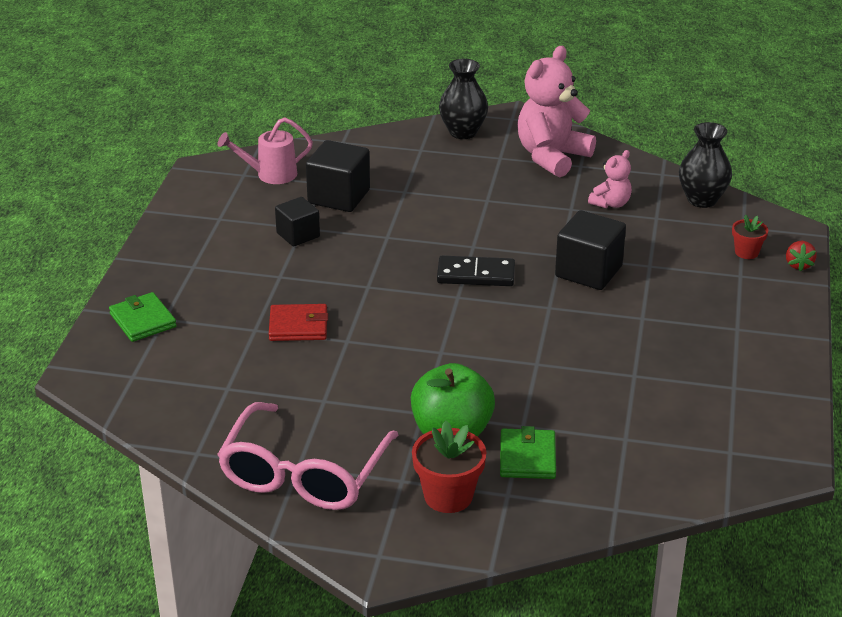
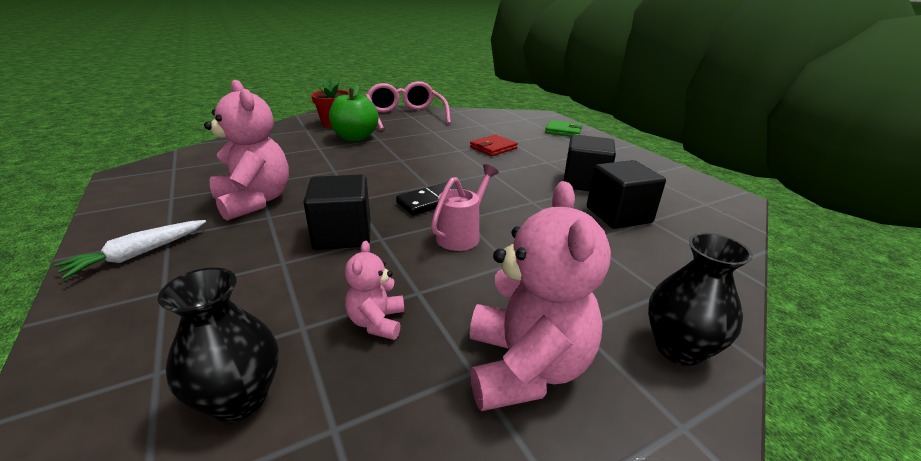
camera: 140 degrees right, 5 degrees down
(270, 175) = (693, 211): pink watering can -> pink watering can (462, 235)
(298, 235) = (584, 183): black cube -> black cube, size x1.55
(527, 457) = (306, 140): green wallet -> none
(648, 345) = (255, 201): none -> pink teddy bear
(746, 252) = (152, 327): red flower pot -> none
(760, 317) = (138, 254): none -> white carrot
(798, 265) = (64, 339): red strawberry -> none

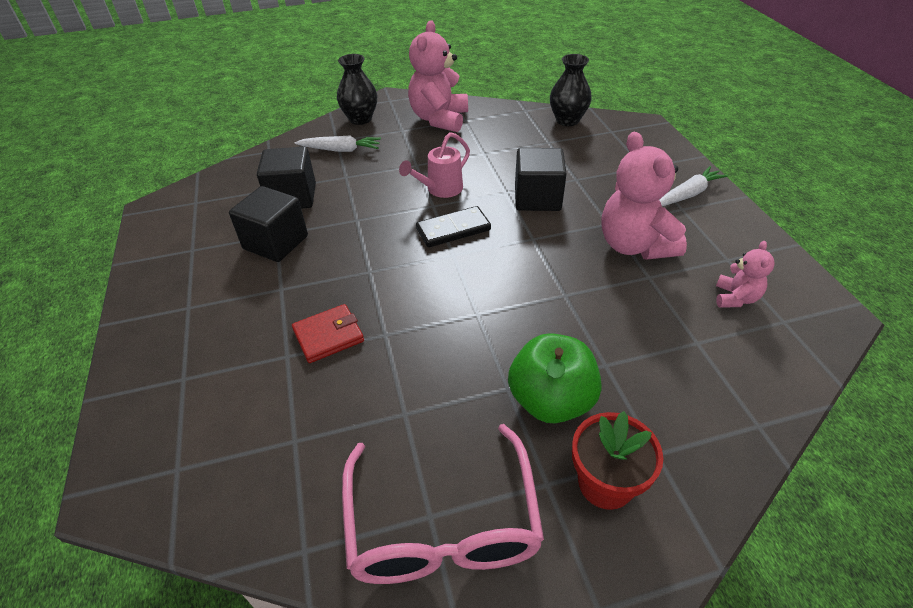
camera: 165 degrees left, 15 degrees up
(377, 322) = (509, 141): pink teddy bear -> pink teddy bear (735, 298)
(563, 131) = (159, 389): green wallet -> none
(636, 276) = (340, 150): none -> white carrot

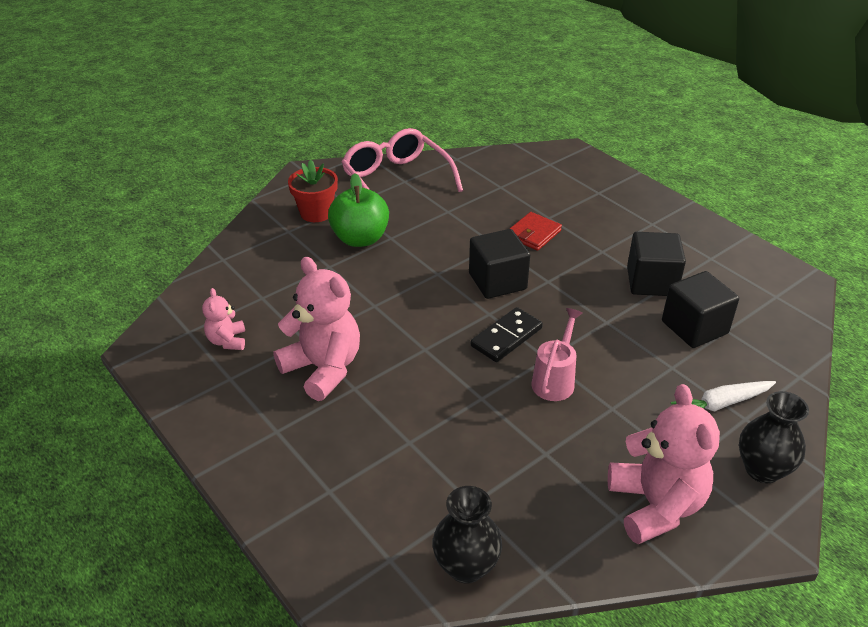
camera: 155 degrees right, 5 degrees down
(537, 198) = (443, 399): black cube -> black cube (497, 281)
(688, 194) = (269, 456): white carrot -> none

